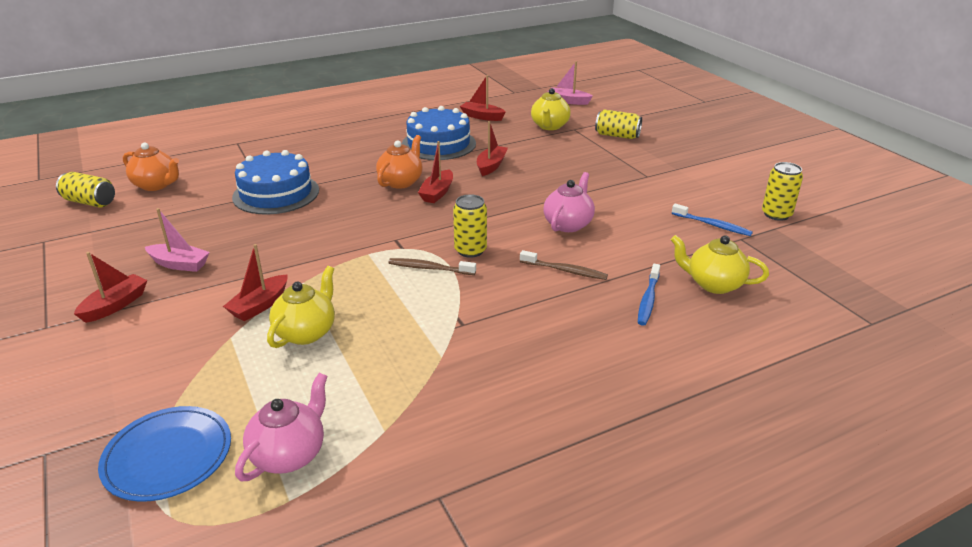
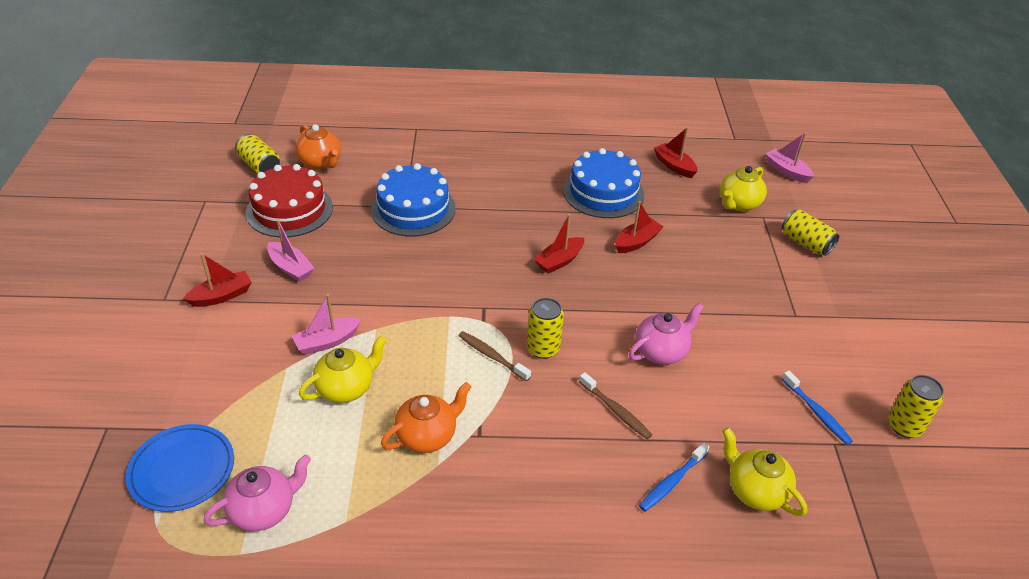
camera: 25 degrees right, 10 degrees up
(147, 224) = (289, 210): none -> red cake
(260, 305) = (327, 342): red boat -> pink boat
(401, 182) = (534, 233): orange teapot -> orange teapot (427, 436)

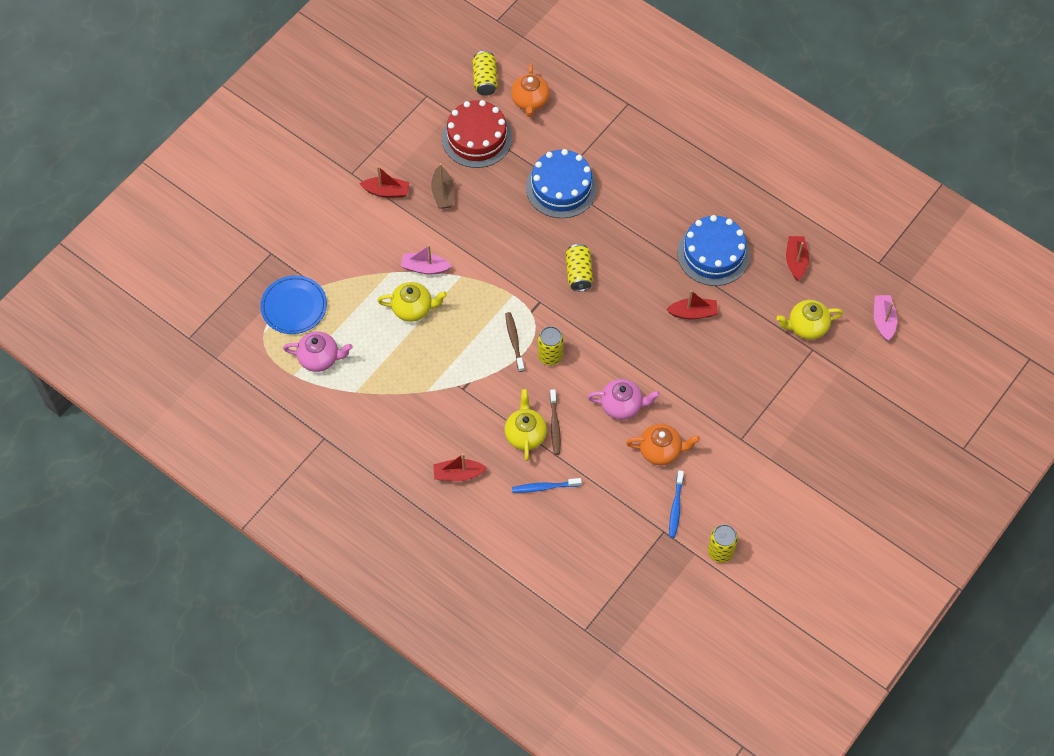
camera: 40 degrees right, 20 degrees up
(290, 268) = (443, 193): pink boat -> brown boat
(427, 436) = (434, 370): orange teapot -> orange teapot (661, 450)
(559, 261) = (623, 295): red boat -> red boat (458, 474)
(755, 491) = (585, 524): yellow teapot -> yellow teapot (525, 434)
(805, 243) = (818, 391): yellow can -> yellow can (579, 273)

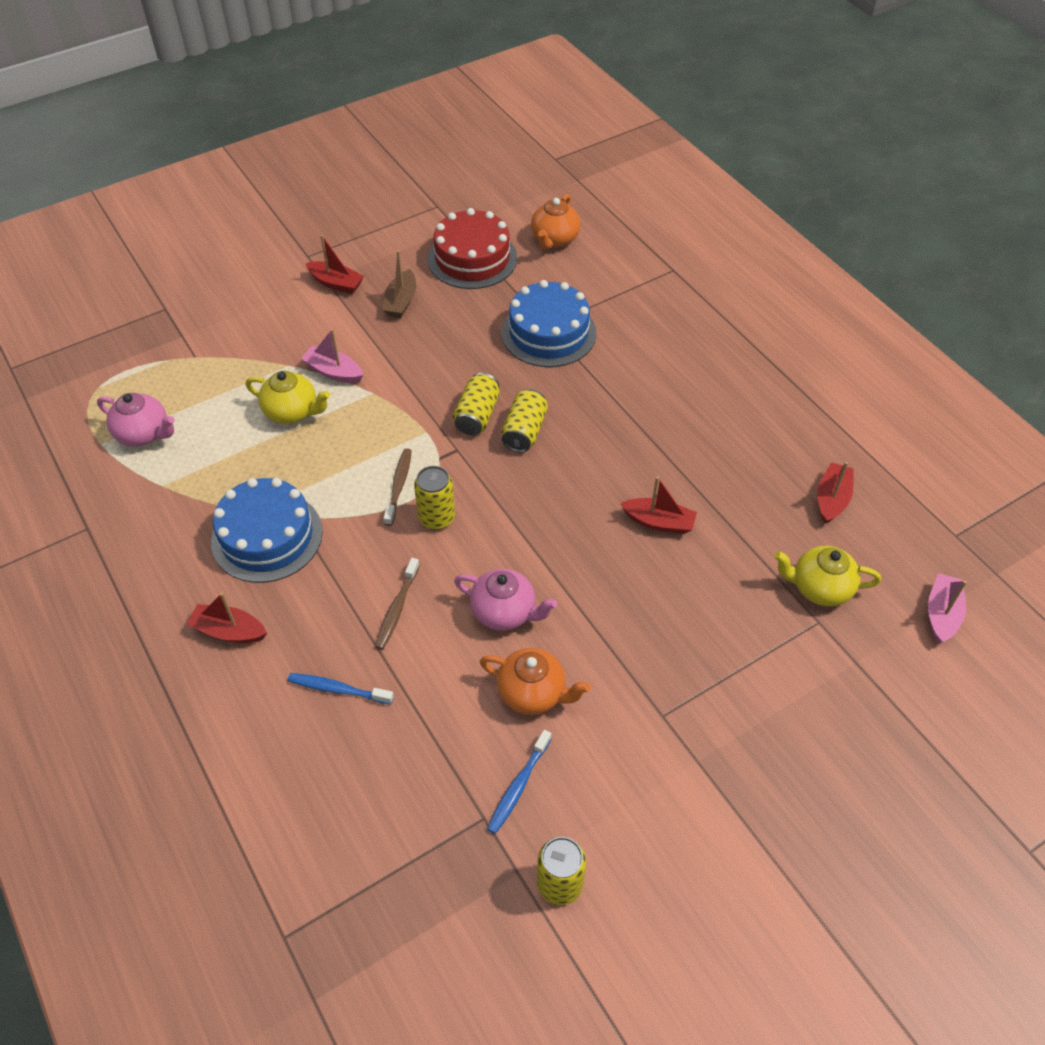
camera: 20 degrees right, 10 degrees down
(294, 306) = (152, 369): blue plate -> none
(485, 80) = (512, 208): yellow can -> yellow can (477, 415)
(525, 434) = (350, 608): yellow teapot -> none
(713, 254) = (717, 458): blue cake -> blue cake (267, 536)

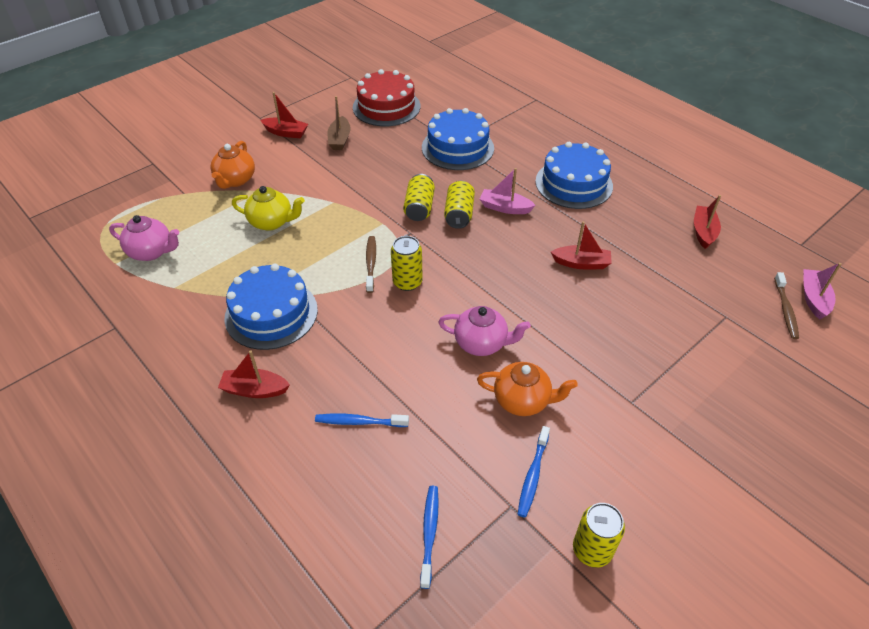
camera: 10 degrees left, 5 degrees down
(334, 372) = (299, 191): pink boat -> pink boat (505, 208)
(384, 833) = (429, 533): none -> blue toothbrush
(397, 608) = (393, 353): brown toothbrush -> brown toothbrush (785, 310)
(554, 239) = (444, 89): orange teapot -> orange teapot (235, 180)
(684, 406) = (573, 184): none -> blue cake
(820, 588) = (718, 293): yellow teapot -> none

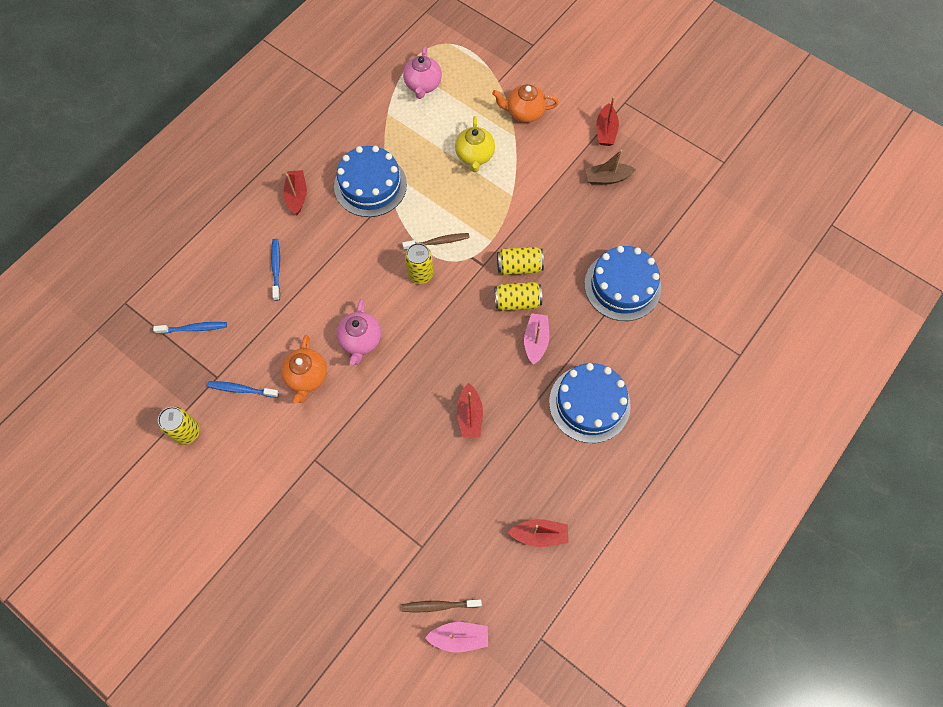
camera: 80 degrees right, 20 degrees up
(386, 107) = (677, 207): red cake -> none

